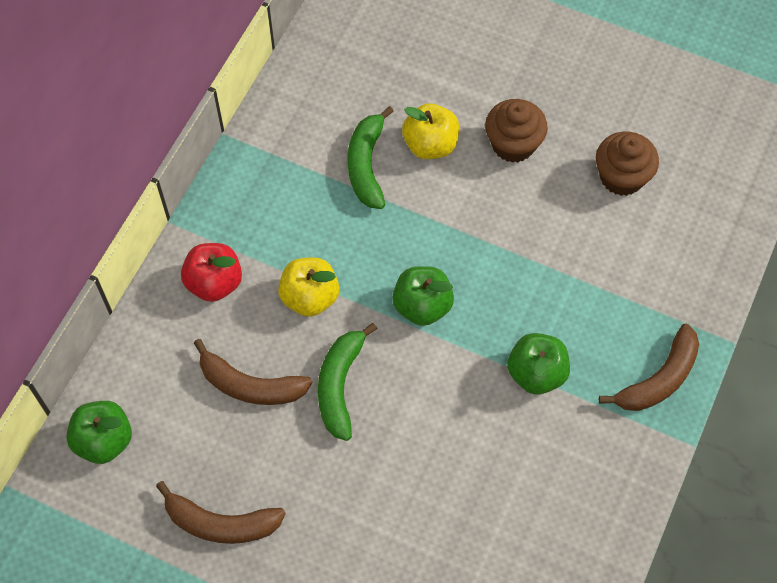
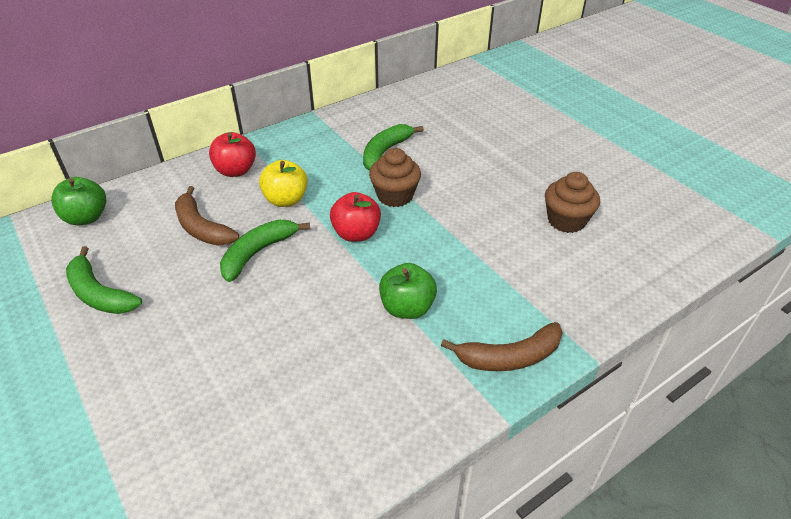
camera: 30 degrees right, 20 degrees down
(221, 523) = (99, 294): brown banana -> green banana
(422, 306) = (356, 234): green apple -> red apple
(430, 145) = (436, 157): yellow apple -> none
(513, 144) = (495, 176): brown cupcake -> brown cupcake (395, 196)

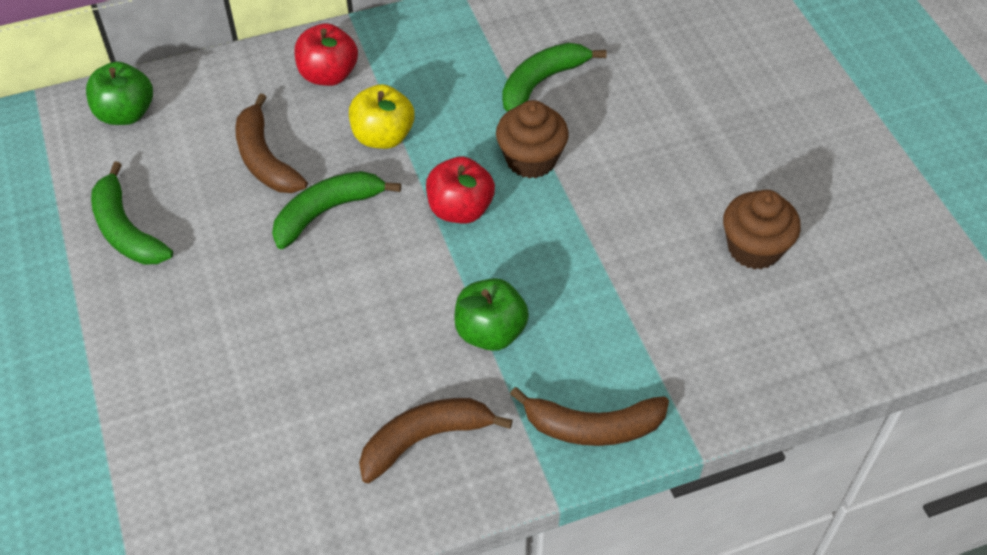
camera: 15 degrees right, 10 degrees up
(384, 395) = (424, 439): none -> brown banana

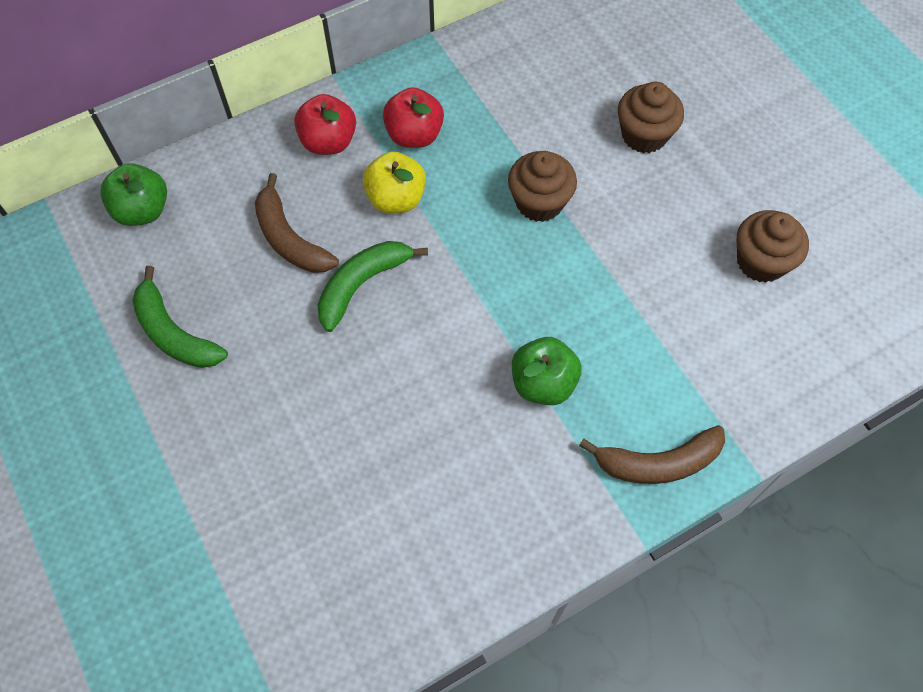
camera: 10 degrees left, 10 degrees up
(424, 439) = (508, 501): brown banana -> none
(460, 209) = (486, 263): red apple -> red apple (414, 135)
(541, 82) = (531, 122): green banana -> none
(658, 110) = (644, 135): none -> brown cupcake

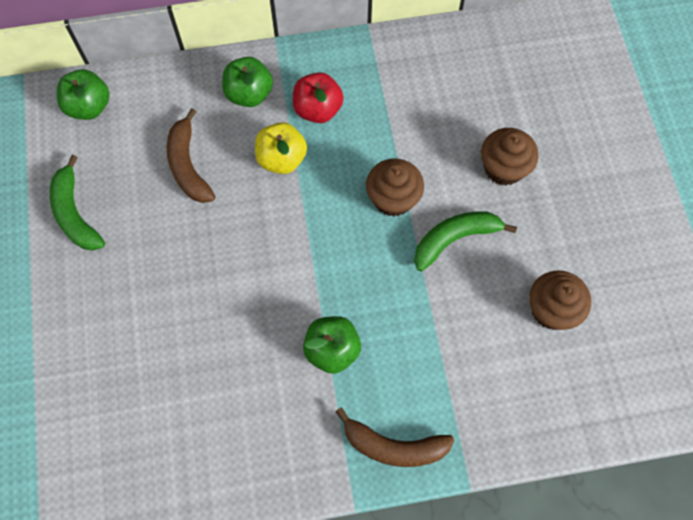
camera: 20 degrees right, 5 degrees up
(328, 142) = (249, 94): red apple -> green apple
(362, 285) = (227, 222): green banana -> green banana (455, 239)

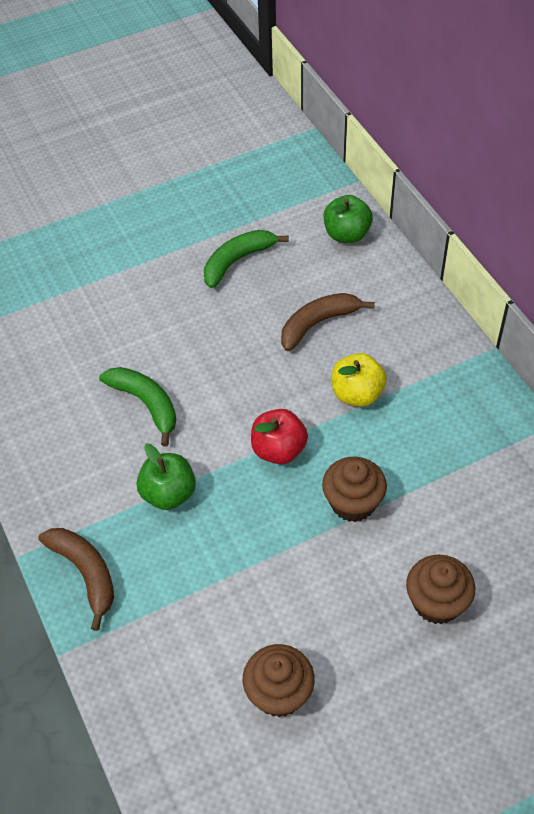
camera: 75 degrees right, 15 degrees down
(249, 94) = (418, 346): green apple -> none
(318, 109) = (428, 408): red apple -> red apple (278, 450)
(394, 446) = (85, 573): brown banana -> brown banana turned 150 degrees clockwise
(455, 239) = (328, 573): green banana -> green banana (146, 404)

